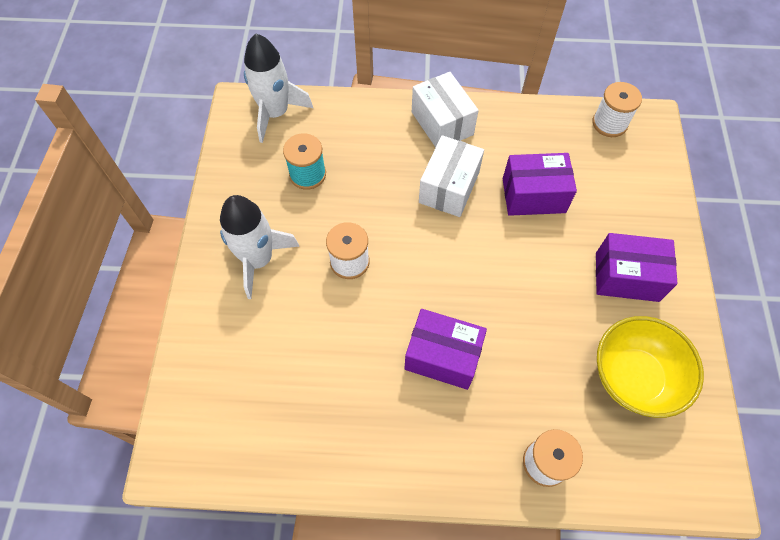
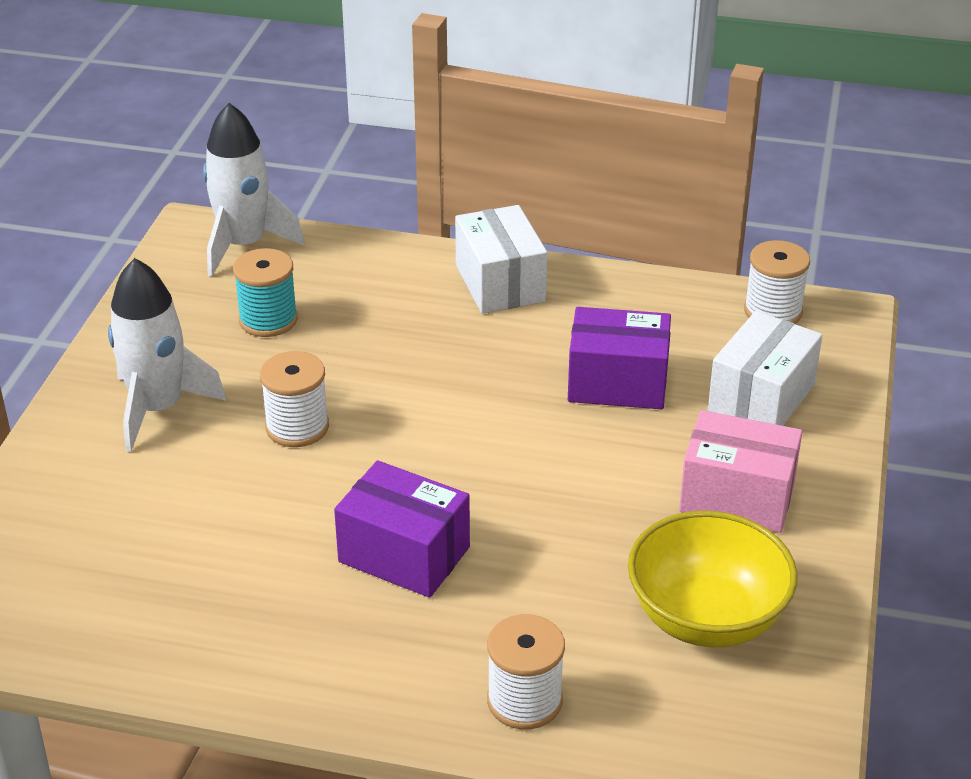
camera: 10 degrees right, 25 degrees down
(449, 187) = (484, 359): white box -> white box (761, 398)
(626, 277) = (737, 497): purple box -> pink box

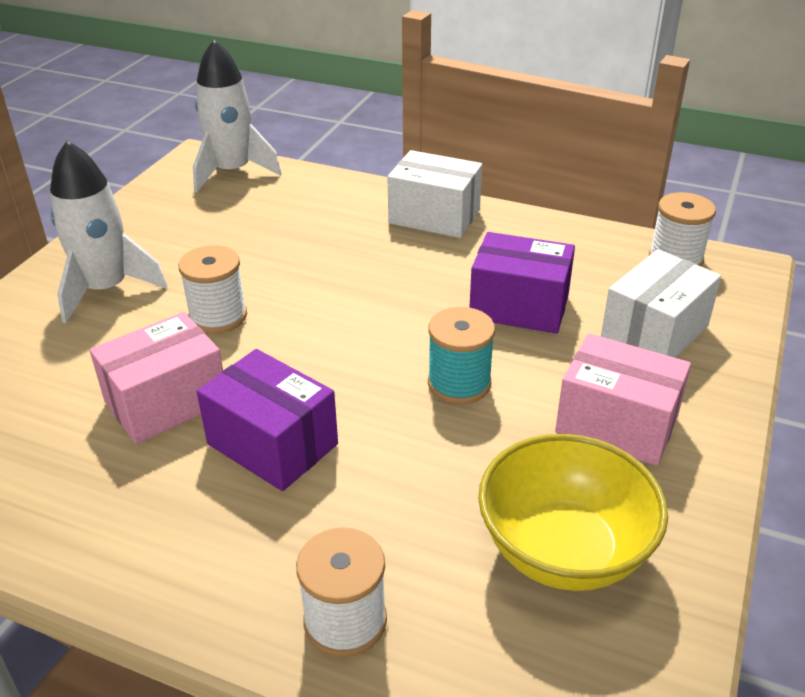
camera: 10 degrees right, 0 degrees up
(268, 320) = (229, 228): turquoise spool -> turquoise spool (459, 383)
(279, 525) = (166, 402): none -> pink box
(500, 283) = (434, 216): white box -> white box turned 60 degrees counterclockwise

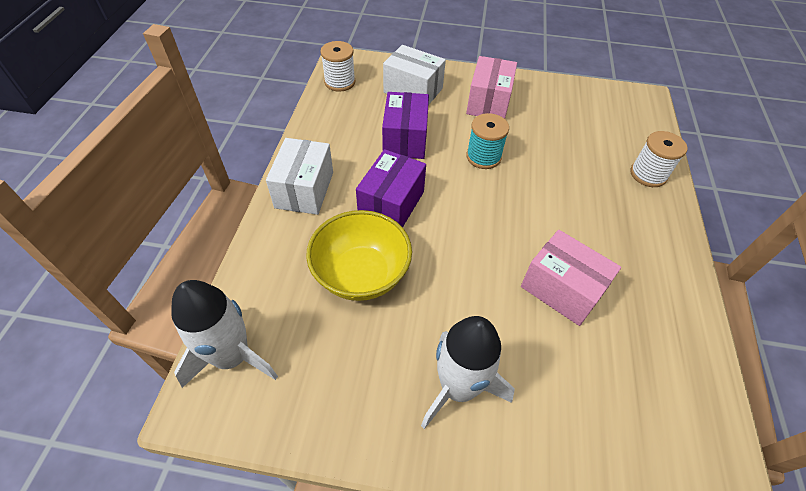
camera: 105 degrees left, 15 degrees up
(218, 316) = (466, 289): white spool -> none
(272, 444) = (567, 225): purple box -> purple box (391, 204)
(563, 550) = (571, 116): yellow bowl -> yellow bowl (361, 274)

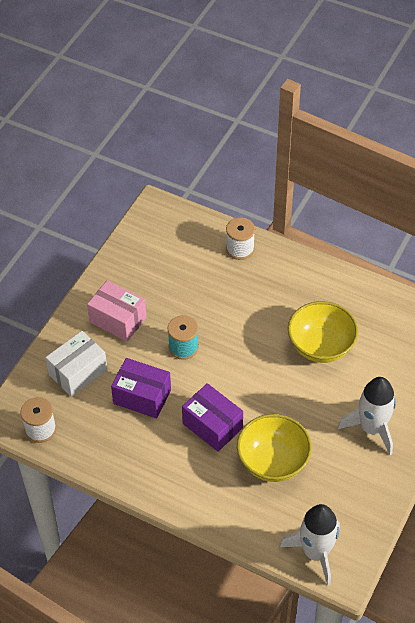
camera: 70 degrees left, 0 degrees up
(304, 190) = (176, 484): white box -> none
(561, 289) = (321, 346): pink box -> yellow bowl

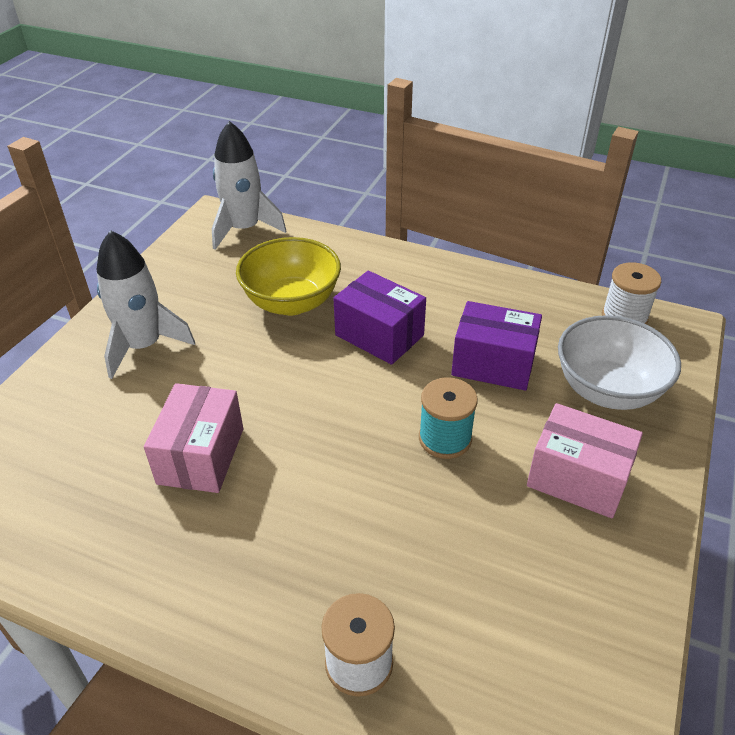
camera: 175 degrees right, 10 degrees down
(78, 372) = (607, 390): white box -> white bowl
(321, 346) = (201, 456): yellow bowl -> pink box

